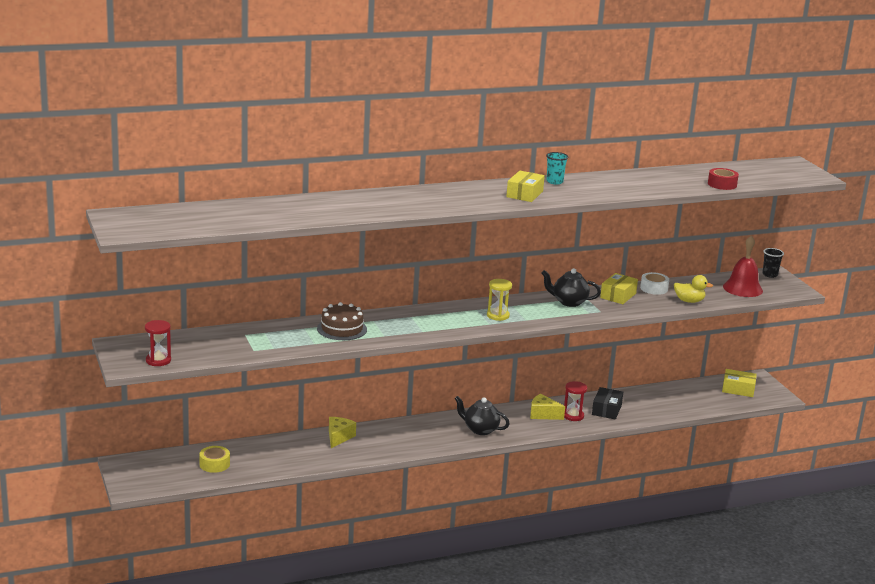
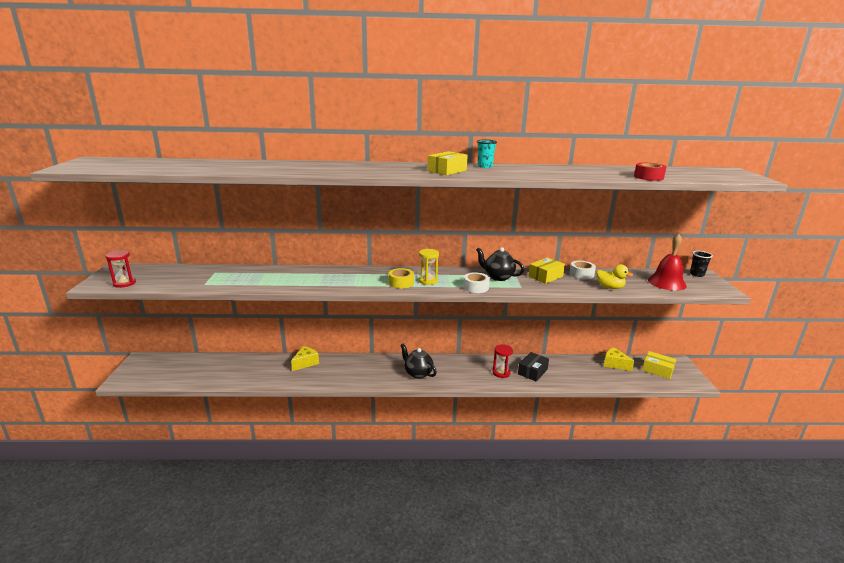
camera: 20 degrees right, 0 degrees up
(214, 464) = (198, 371): yellow tape -> yellow tape (401, 283)
(342, 329) = (291, 276): brown cake -> none
(543, 414) = (476, 368): yellow cheese -> yellow cheese (614, 364)
(554, 317) = (476, 287): none -> white tape

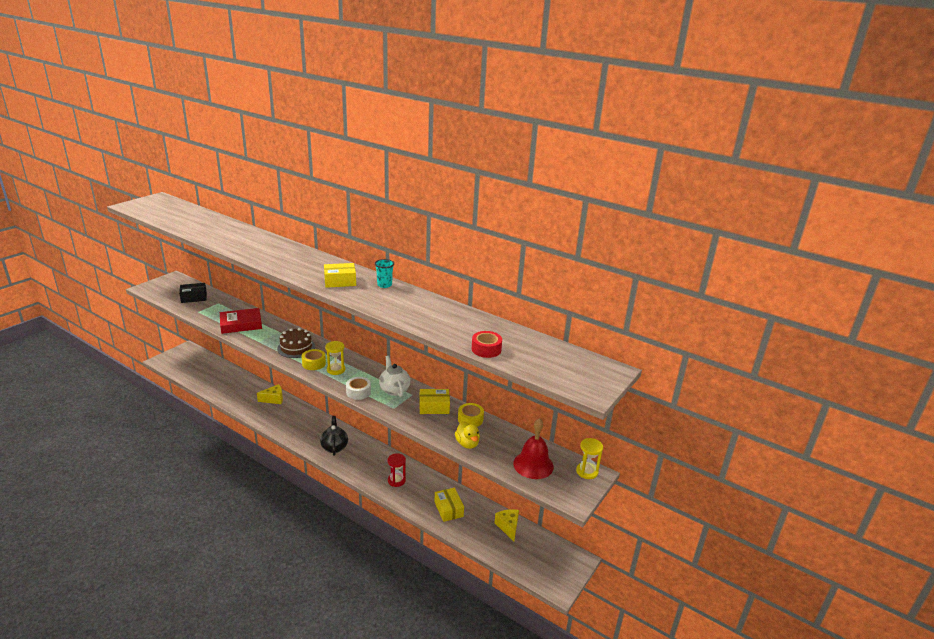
camera: 35 degrees right, 5 degrees up
(124, 283) = (160, 293): red hourglass -> none
(273, 279) = (241, 324): none -> red book
(363, 278) = (296, 348): none -> brown cake
(498, 277) = (394, 390): black teapot -> white teapot
(532, 371) = (423, 493): black box -> black box (194, 297)
(581, 274) = (470, 419): white tape -> yellow tape
(657, 370) = (541, 555): yellow box -> yellow box (448, 509)
(697, 274) = (587, 471): black cup -> yellow hourglass

